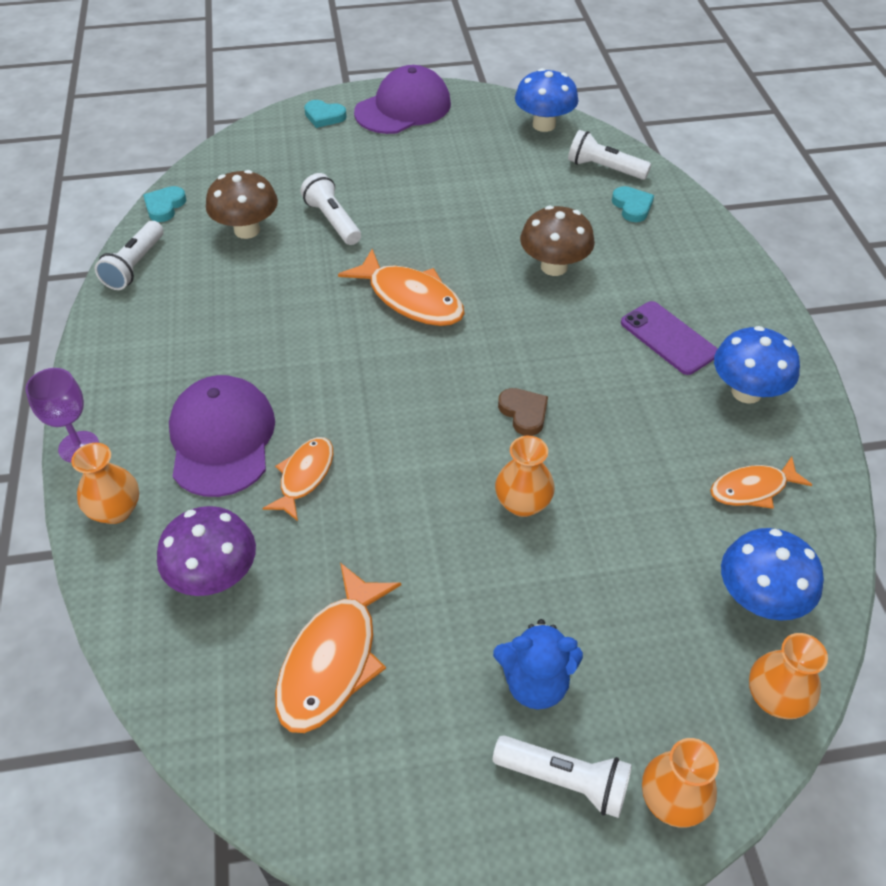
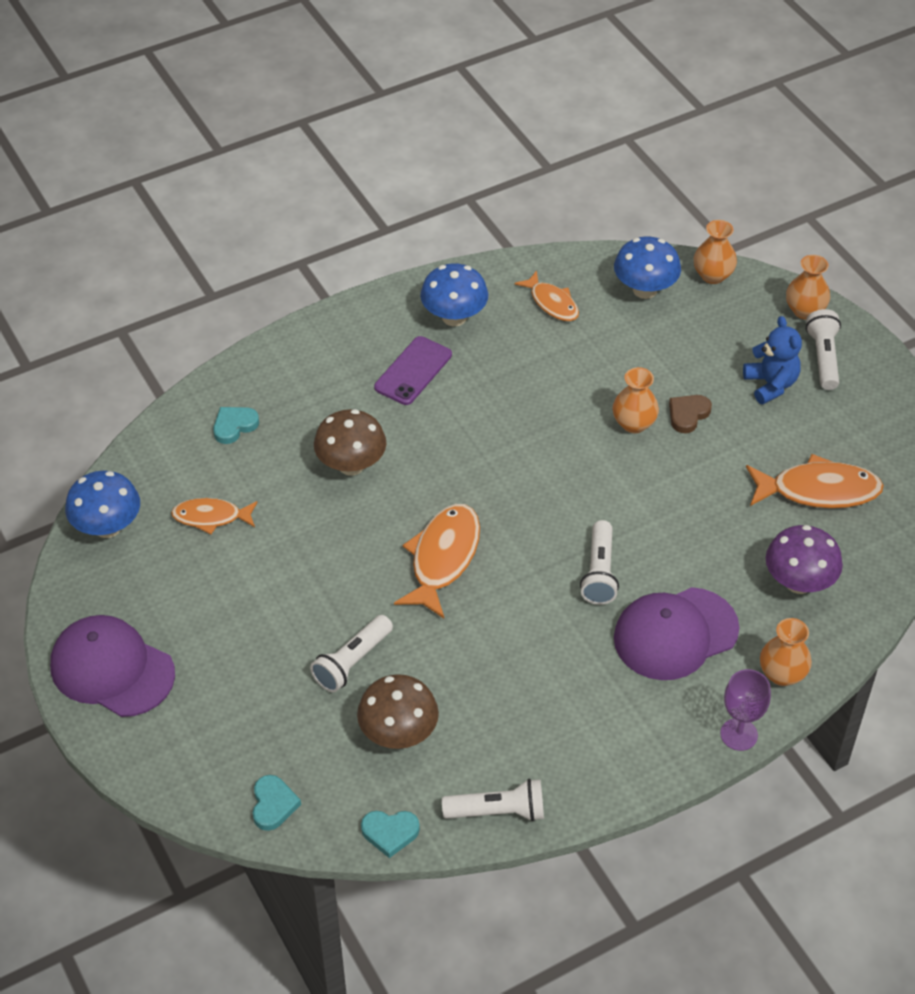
camera: 110 degrees left, 0 degrees up
(304, 476) = (681, 562): orange fish -> orange fish (211, 517)
(324, 116) = (155, 744): turquoise heart -> turquoise heart (273, 804)
(524, 413) = (544, 444): brown heart -> brown heart (688, 415)
(604, 168) = (175, 459): white flashlight -> white flashlight (599, 572)

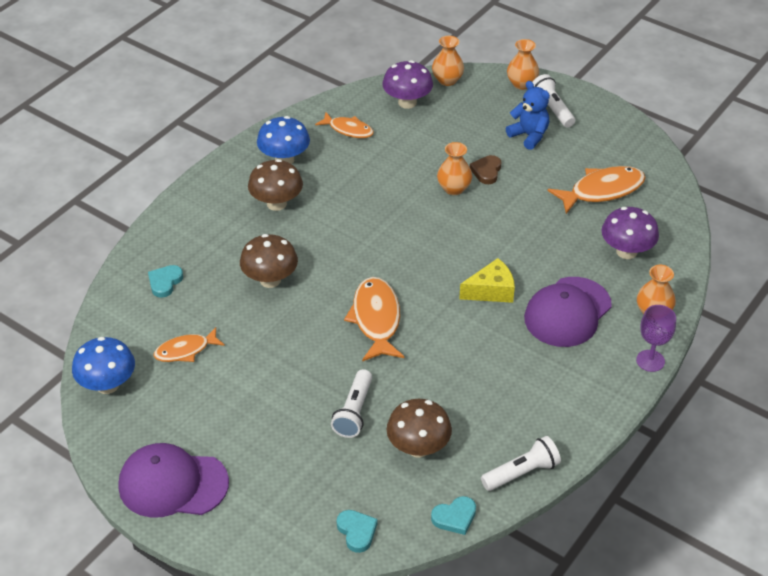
camera: 25 degrees left, 5 degrees down
(413, 371) = (276, 203): purple phone -> brown mushroom
(599, 572) = (491, 291): white flashlight -> yellow cheese
(645, 290) = (407, 102): blue mushroom -> purple mushroom

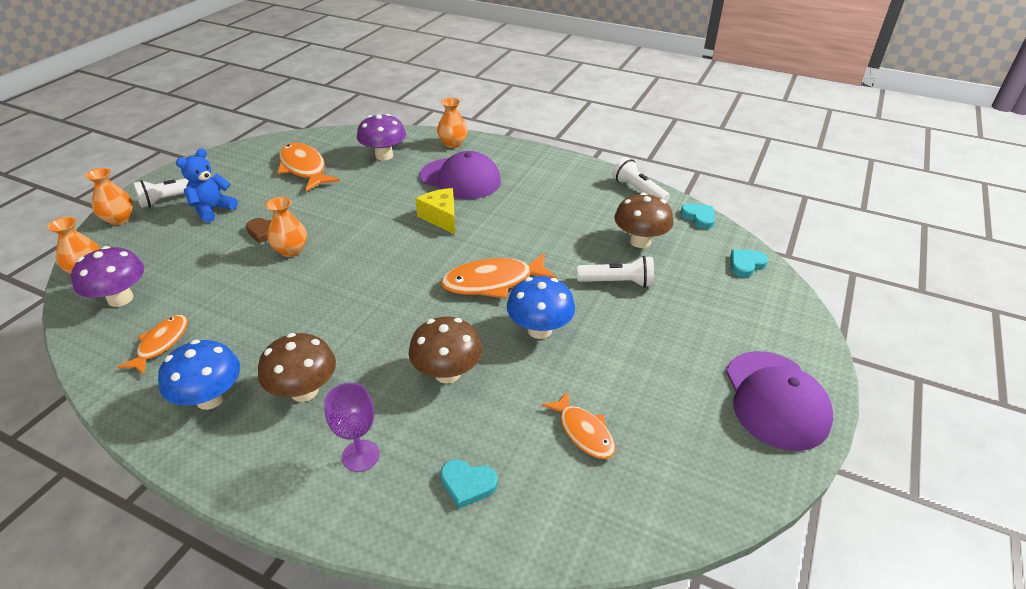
camera: 100 degrees left, 5 degrees down
(107, 385) = (670, 504): blue mushroom -> blue mushroom (539, 330)
(650, 361) = (504, 144): purple goblet -> purple goblet (360, 456)

